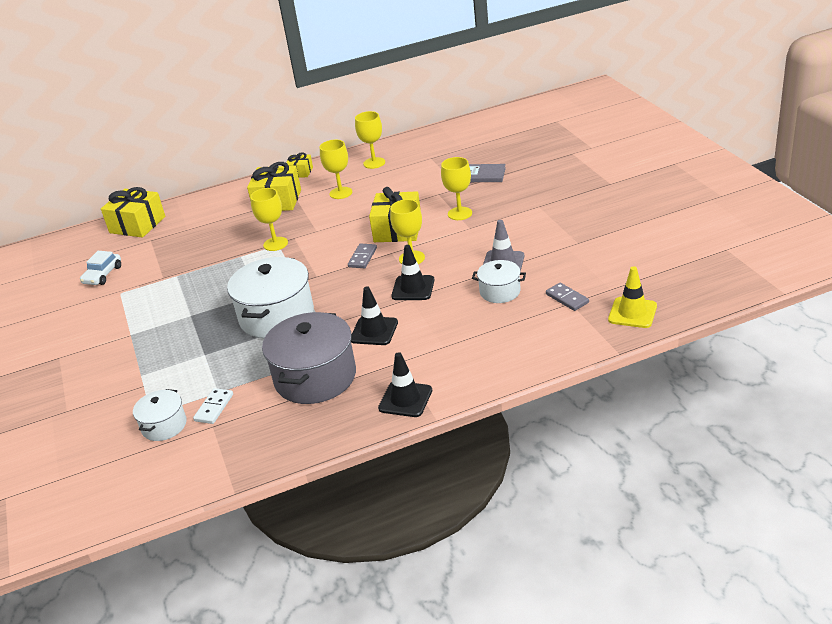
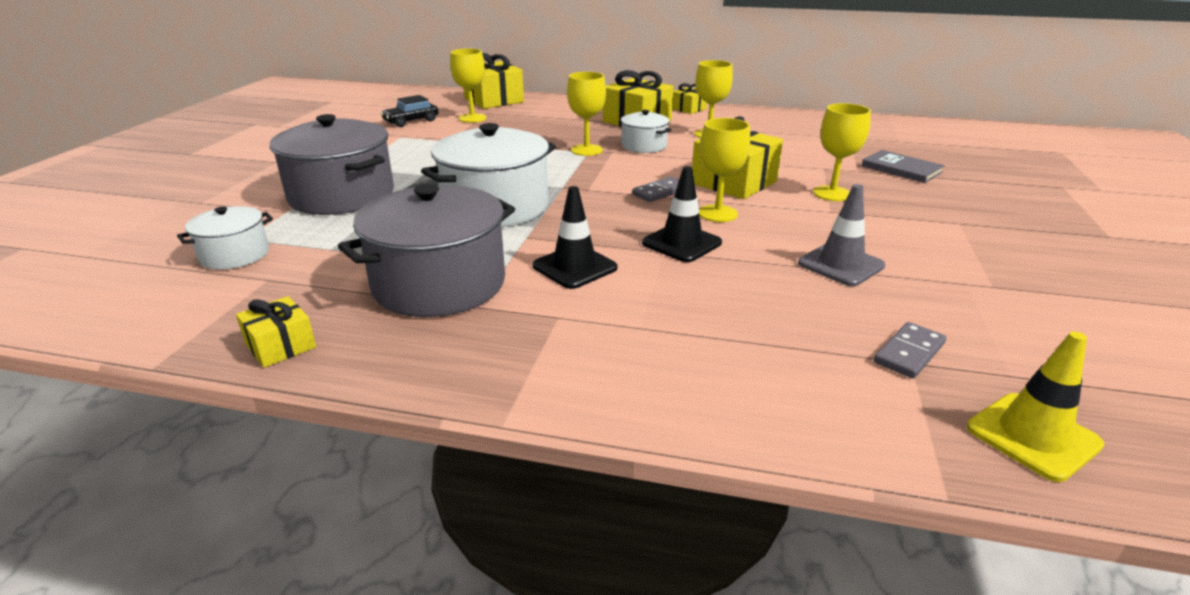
camera: 30 degrees right, 5 degrees down
(103, 275) = (411, 121): white car -> black car
(161, 357) = (342, 196): none -> grey pot
(214, 408) = (301, 262): white domino -> none
(283, 448) = (281, 346): none -> yellow gift
(374, 163) = (776, 123): yellow goblet -> yellow goblet (472, 118)
(405, 399) = (500, 369): black traffic cone -> none
(500, 291) = (800, 296): white pot -> white pot (644, 146)
(567, 298) = (909, 353): grey domino -> grey domino turned 45 degrees clockwise

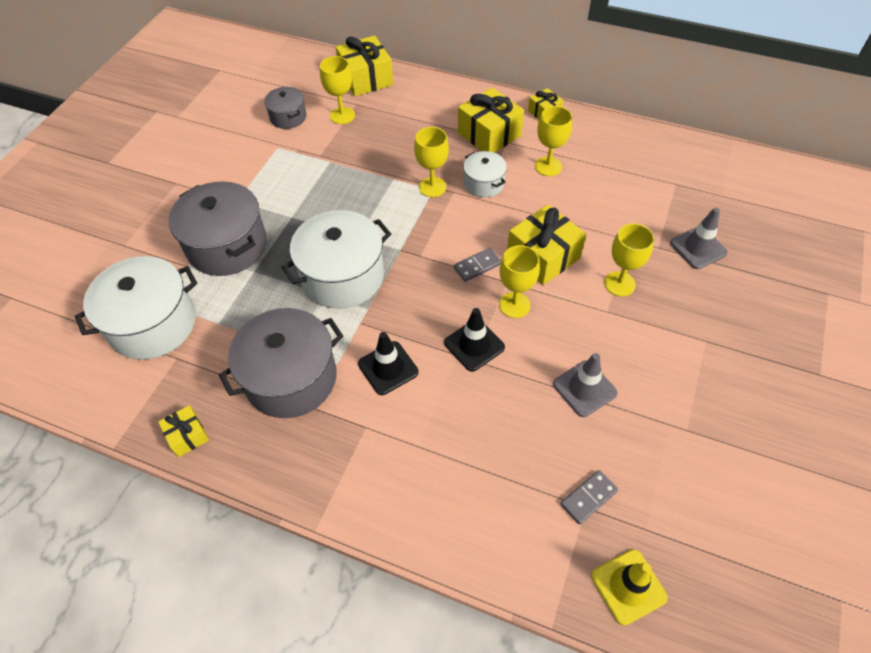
camera: 10 degrees right, 25 degrees up
(235, 255) = (153, 324): white pot -> white pot, size x1.88
(411, 121) = (288, 117): black car -> grey pot
(901, 169) = (698, 248): grey book -> grey traffic cone

